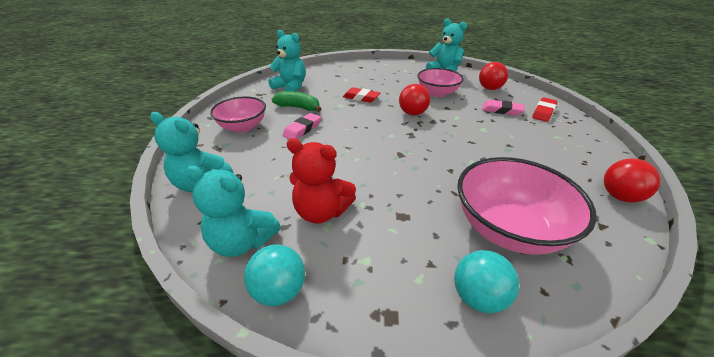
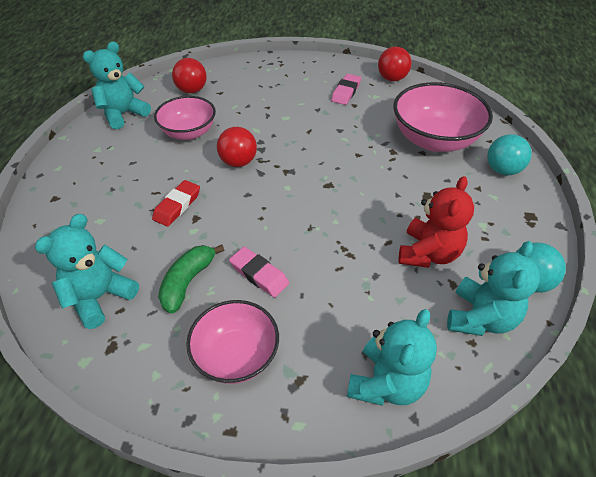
camera: 85 degrees left, 10 degrees up
(501, 110) = (248, 96): pink eraser -> pink eraser (346, 92)
(543, 112) = (259, 72): red eraser -> none

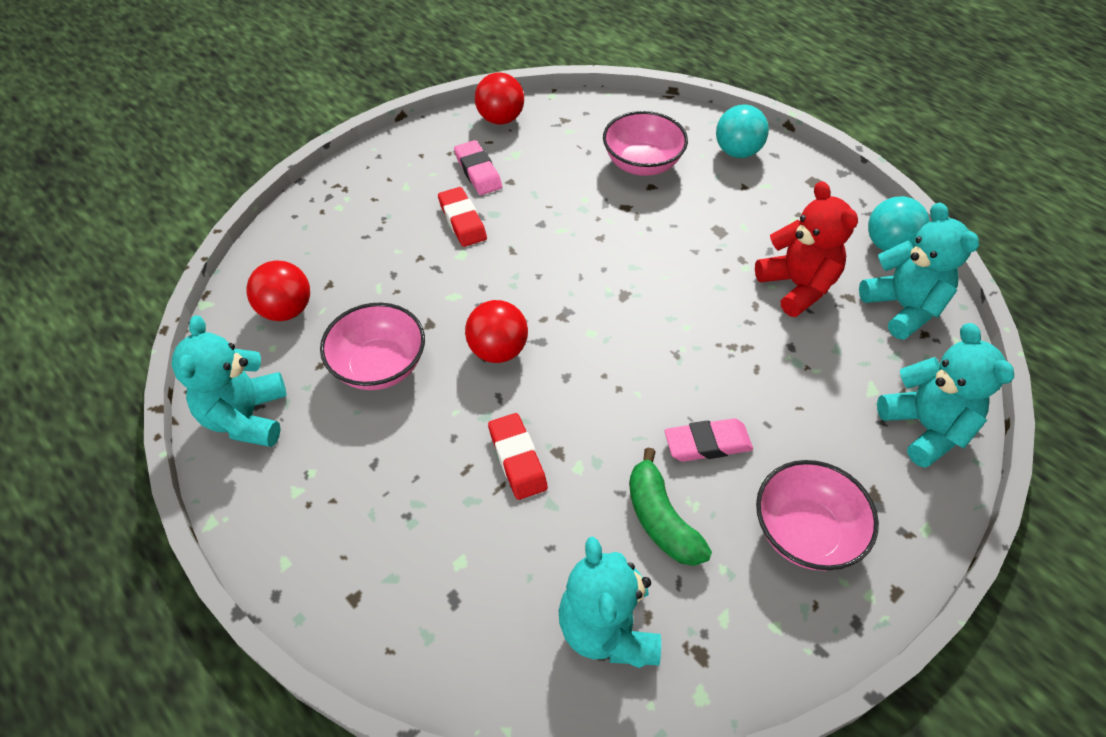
camera: 50 degrees left, 5 degrees up
(307, 105) = (462, 221): none -> red eraser
(434, 140) = (642, 164): pink bowl -> pink bowl, size x0.65

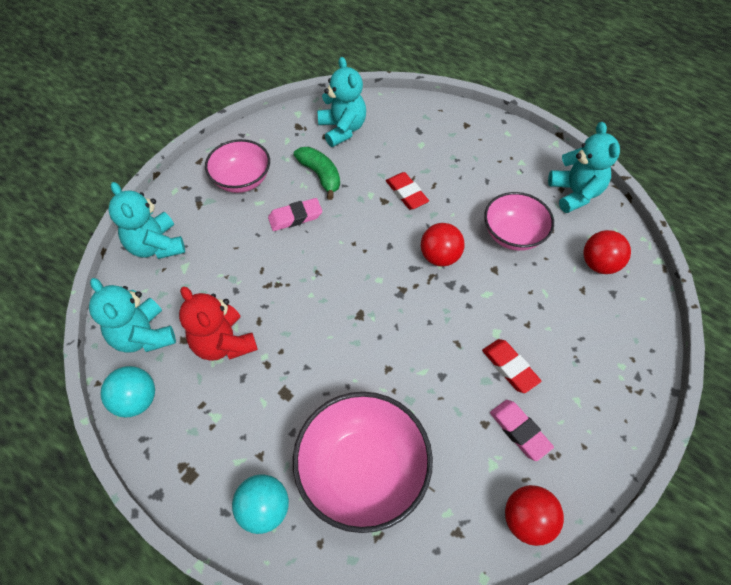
camera: 170 degrees right, 5 degrees up
(642, 164) = (362, 471): pink bowl -> pink bowl, size x1.54

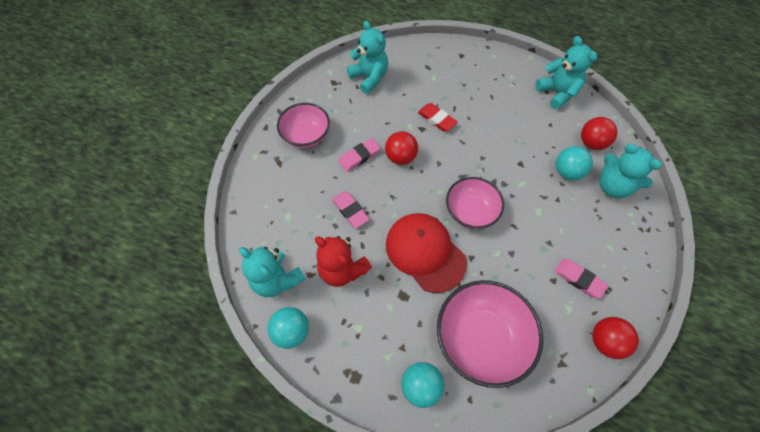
camera: 15 degrees left, 5 degrees up
(156, 246) = (258, 205): turquoise teddy bear -> turquoise teddy bear (613, 186)
(260, 277) = (350, 211): none -> pink eraser
(320, 175) = (366, 119): green banana -> none
(332, 348) = (425, 252): none -> red cap
(440, 257) = (478, 163): red ball -> red ball (400, 157)
(509, 367) = (556, 234): red eraser -> none
(513, 235) = (525, 134): pink bowl -> pink bowl (470, 212)
(552, 293) = (567, 172): none -> turquoise ball

